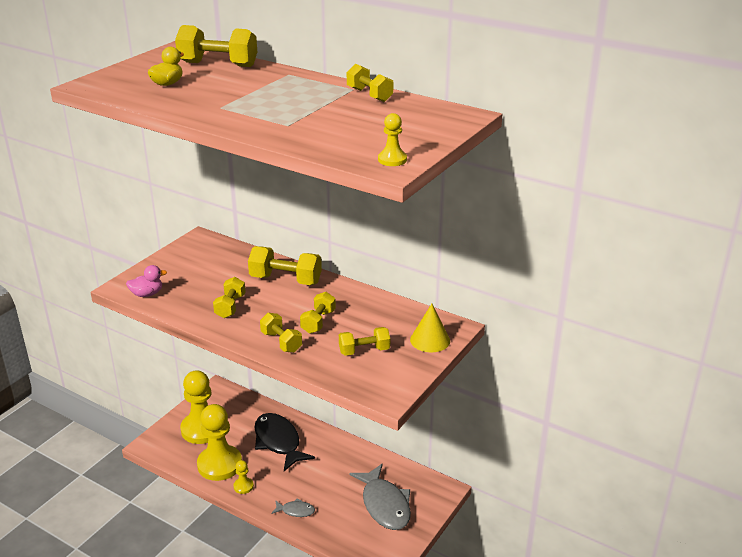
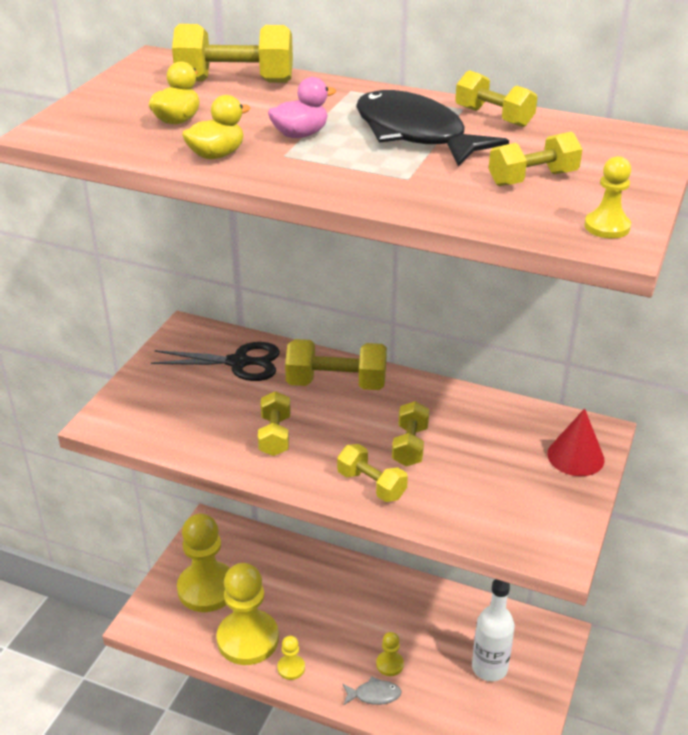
camera: 10 degrees left, 5 degrees up
(147, 294) = (145, 429): pink duck -> pink duck (300, 134)
(178, 104) = (216, 155): none -> yellow duck
(226, 261) = (239, 363): none -> black scissors
(278, 442) = (318, 593): black fish -> black fish (415, 134)
(313, 493) = (389, 664): none -> yellow pawn
(364, 351) = (493, 485): yellow dumbbell -> yellow dumbbell (532, 179)
(384, 504) = (489, 668): grey fish -> white bottle
(430, 340) = (575, 456): yellow cone -> red cone

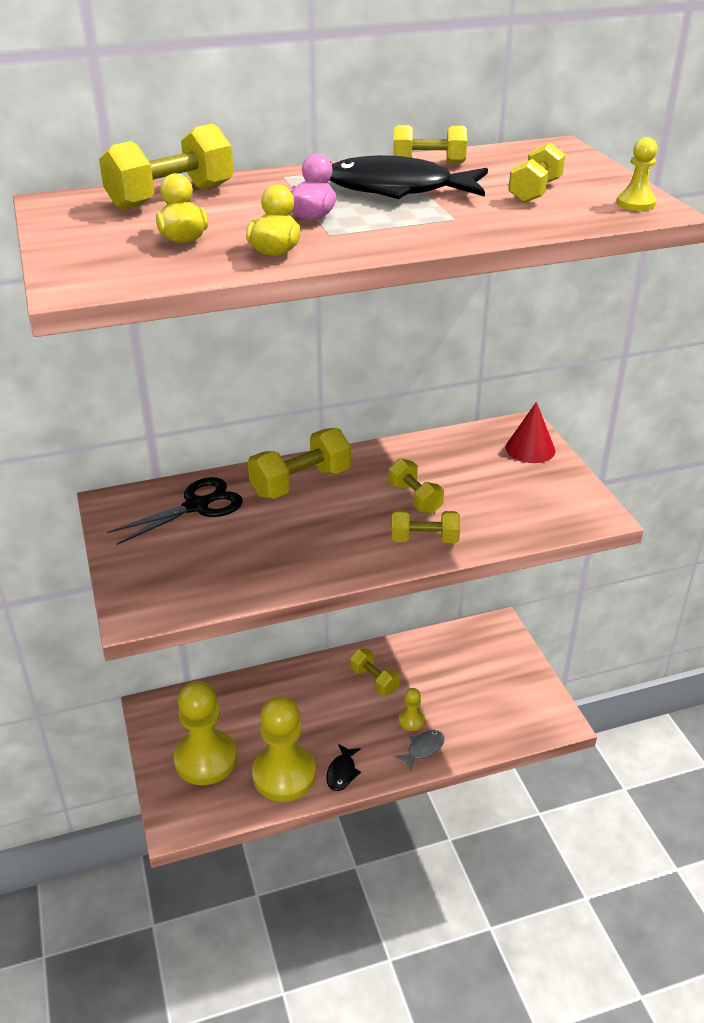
camera: 40 degrees left, 0 degrees up
(275, 435) = (304, 544): yellow dumbbell -> yellow dumbbell (374, 680)
(291, 668) = (342, 772): yellow pawn -> black fish
(489, 668) = (480, 677): white bottle -> none

